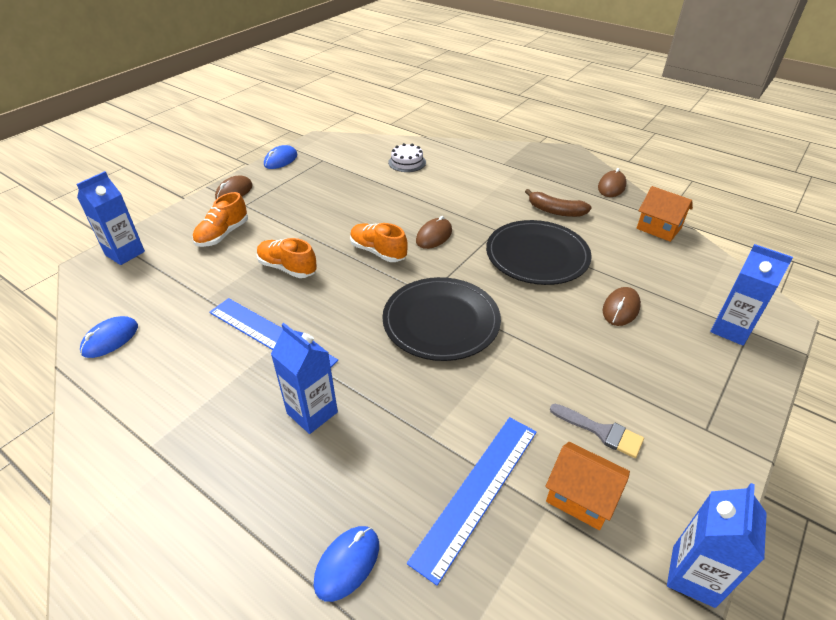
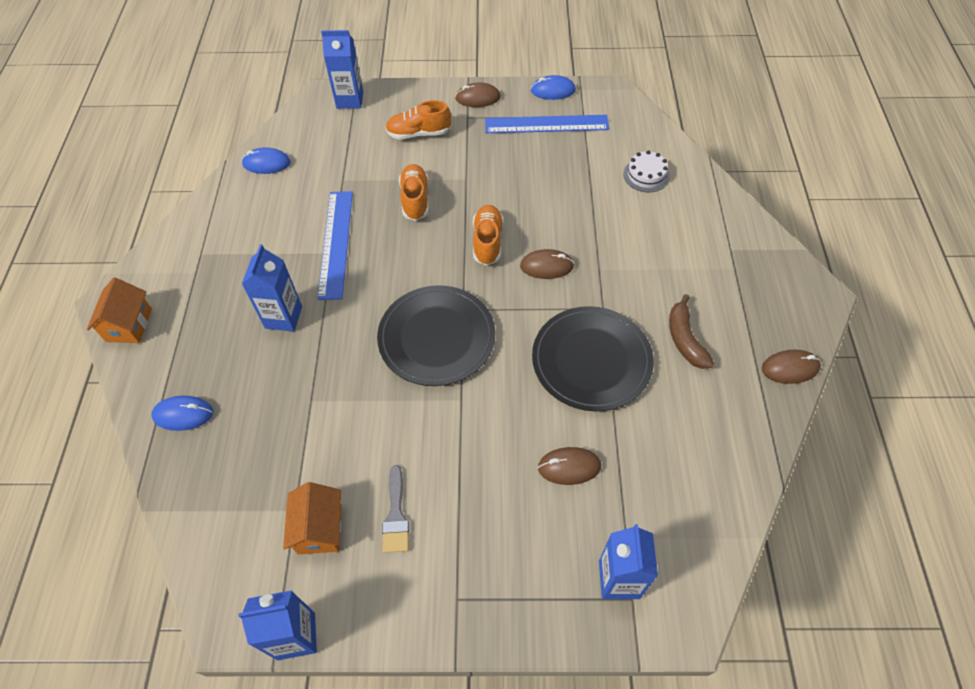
camera: 55 degrees right, 15 degrees up
(477, 492) = (281, 457): blue ruler -> blue ruler (546, 124)
(658, 228) = (747, 448): orange house -> orange house (129, 325)

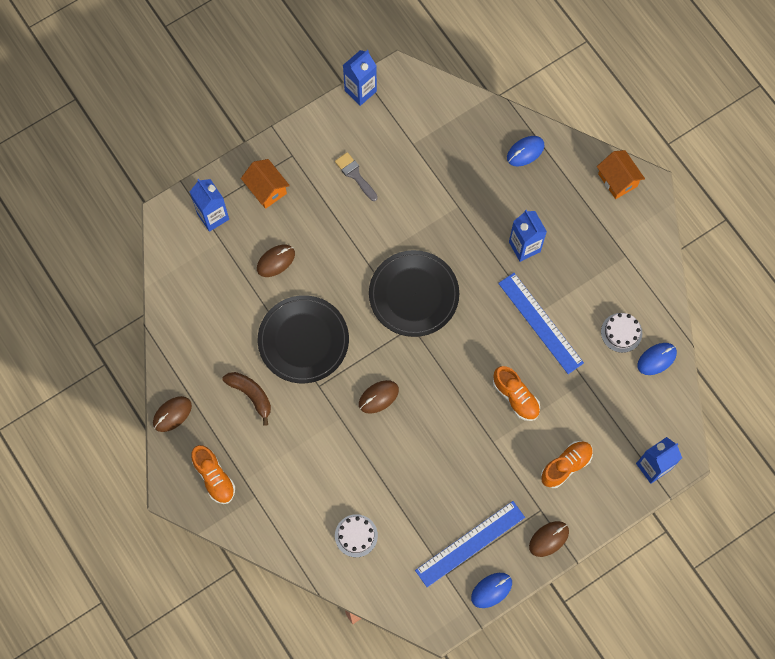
camera: 145 degrees right, 15 degrees up
(273, 197) = (621, 332): none -> white cake
(319, 528) = (391, 143): orange house -> orange house (266, 189)
(487, 242) = (434, 392): orange shoe -> orange shoe (214, 477)

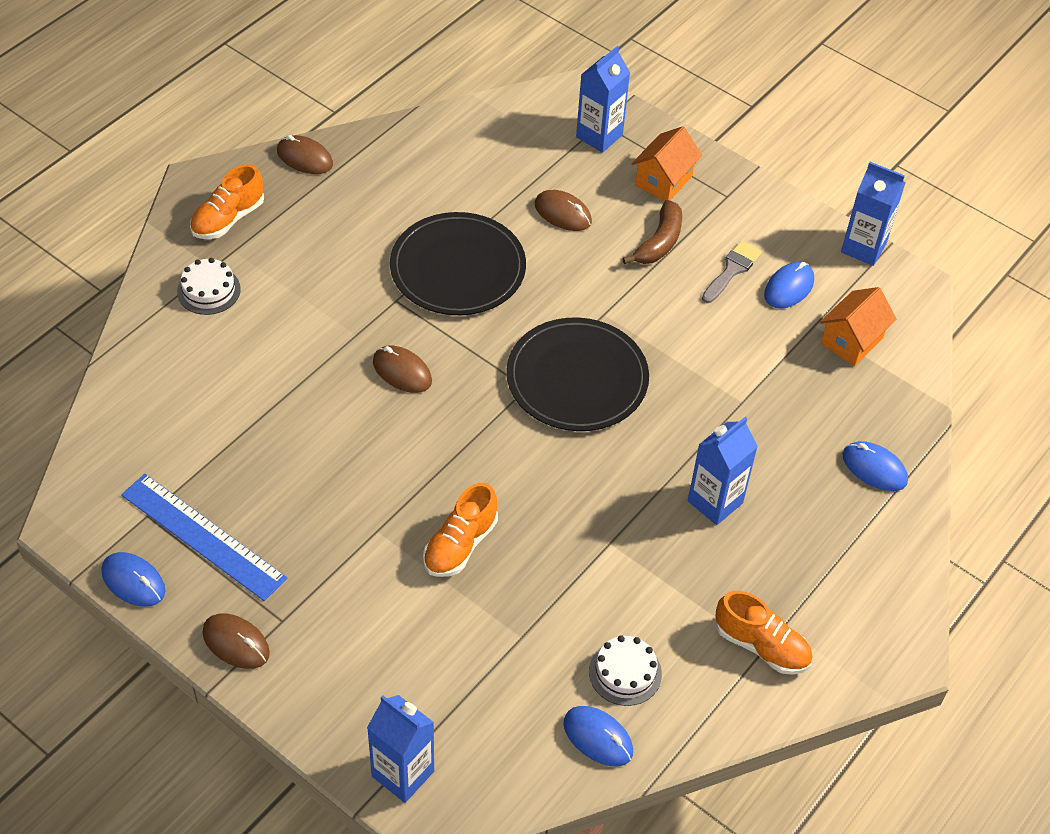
camera: 70 degrees right, 20 degrees down
(251, 395) = (358, 230): brown banana -> brown banana (659, 242)
(356, 535) = (182, 392): white cake -> white cake (208, 290)
(379, 147) = (789, 288): none -> blue mouse
(540, 323) = (596, 551): blue ruler -> none
(566, 466) = (366, 640): orange shoe -> orange shoe (761, 646)
(617, 180) = (891, 608): orange house -> orange house (851, 341)

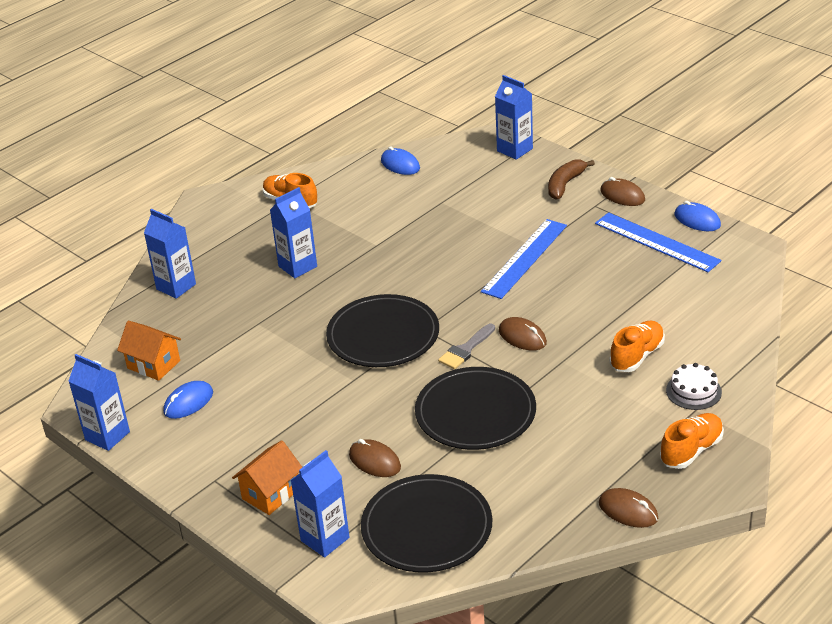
camera: 170 degrees left, 15 degrees down
(394, 509) = (525, 258): none -> blue ruler
(460, 545) = (479, 242): orange shoe -> orange shoe (637, 356)
(502, 145) = (427, 527): none -> black plate
(625, 672) = (378, 189): white cake -> none
(659, 242) = (291, 437): brown banana -> brown banana (565, 184)
(732, 270) = (232, 415): grey brush -> grey brush (466, 349)
(851, 341) = (153, 364): orange house -> orange house turned 75 degrees clockwise
(874, 468) = (176, 286): blue mouse -> blue carton

